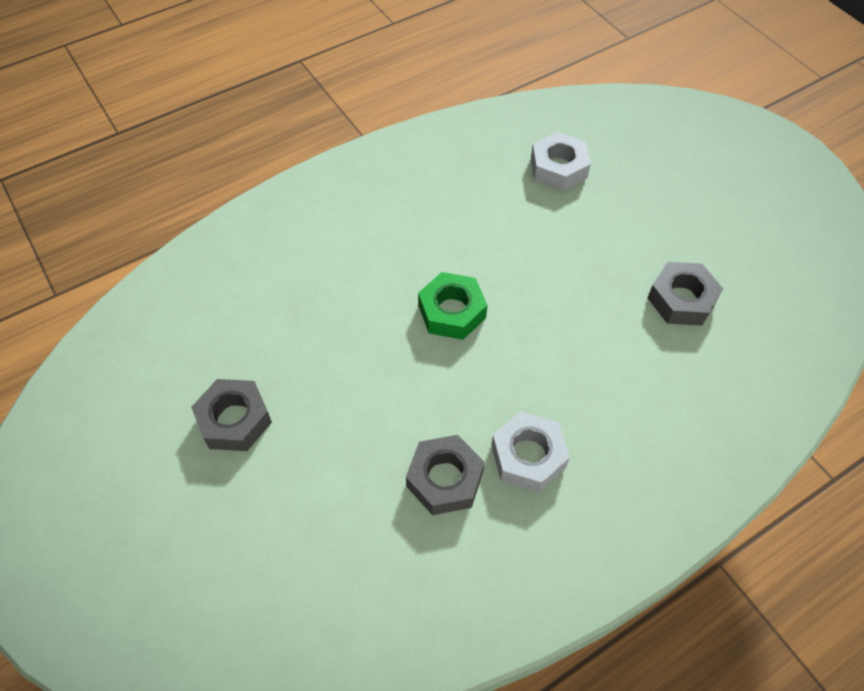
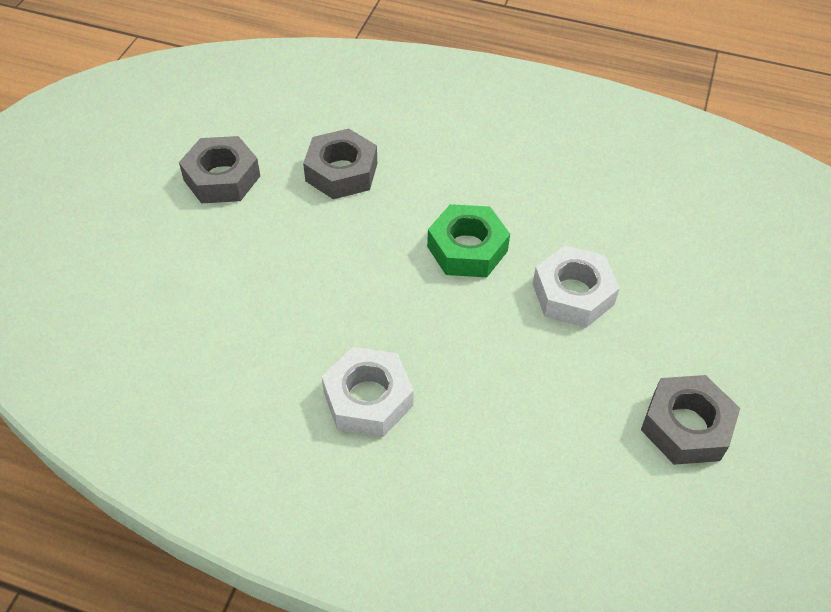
camera: 50 degrees right, 5 degrees down
(445, 479) = (288, 349): grey nut -> grey nut (341, 172)
(558, 168) = (728, 227): white nut -> white nut (573, 294)

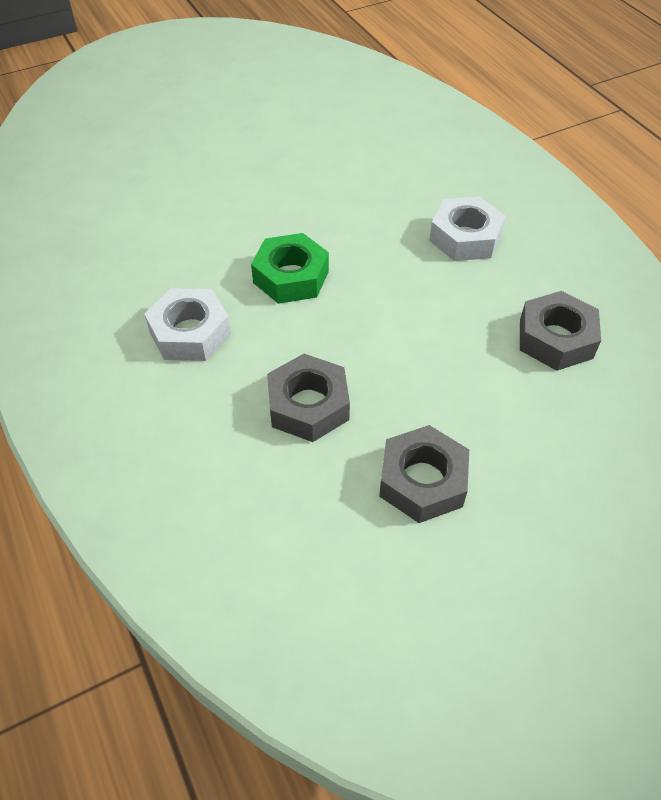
camera: 135 degrees left, 0 degrees up
(573, 294) = (264, 208): white nut -> white nut (190, 333)
(686, 426) = (303, 125): grey nut -> grey nut (555, 339)

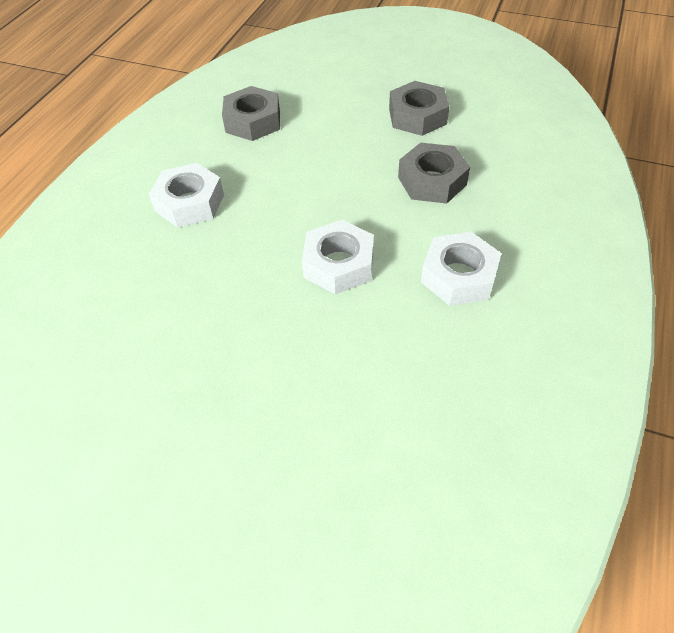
camera: 130 degrees left, 0 degrees up
(291, 277) = (338, 264): green nut -> white nut

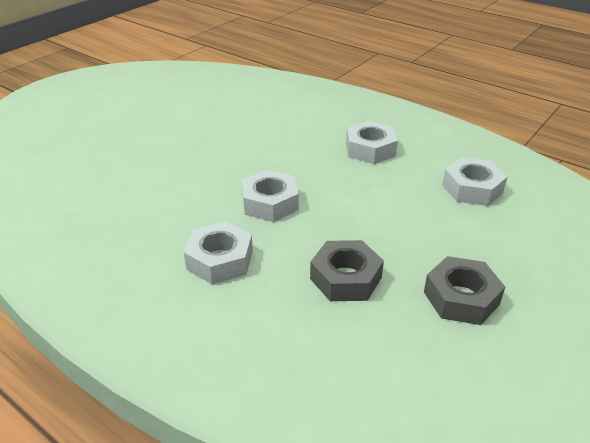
camera: 105 degrees right, 15 degrees down
(253, 121) = (472, 189): grey nut -> white nut

